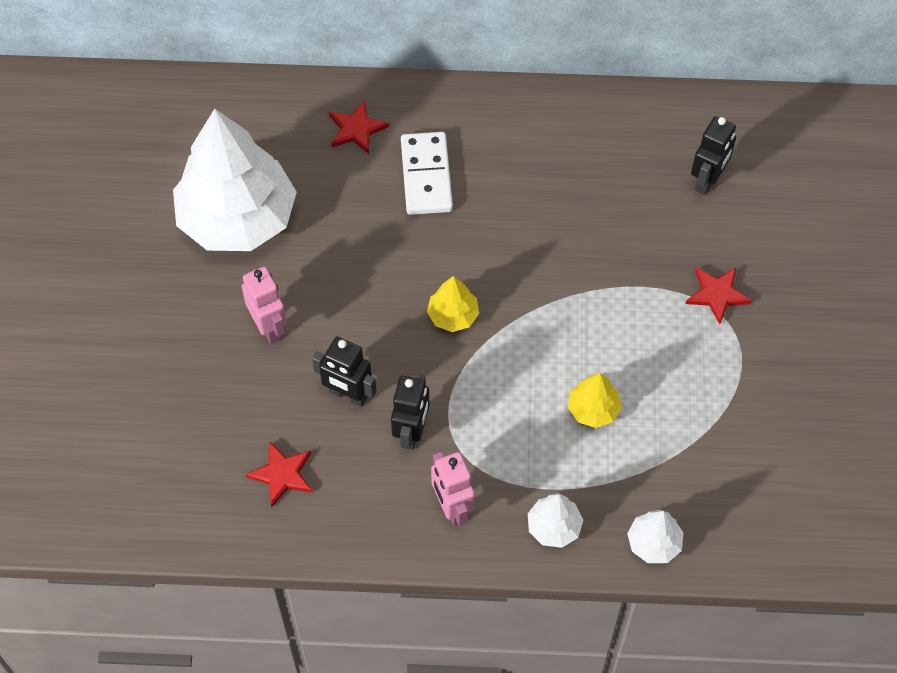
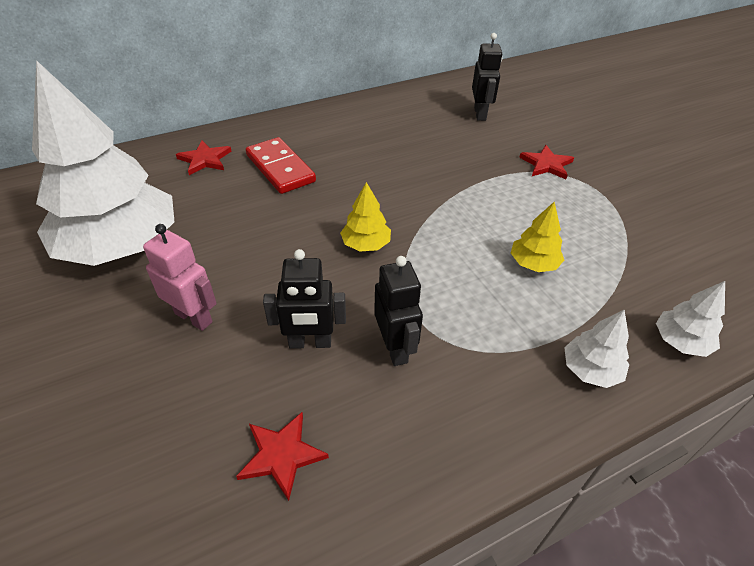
camera: 30 degrees left, 15 degrees down
(426, 176) = (280, 168): white domino -> red domino
(452, 507) = (485, 399): pink robot -> none

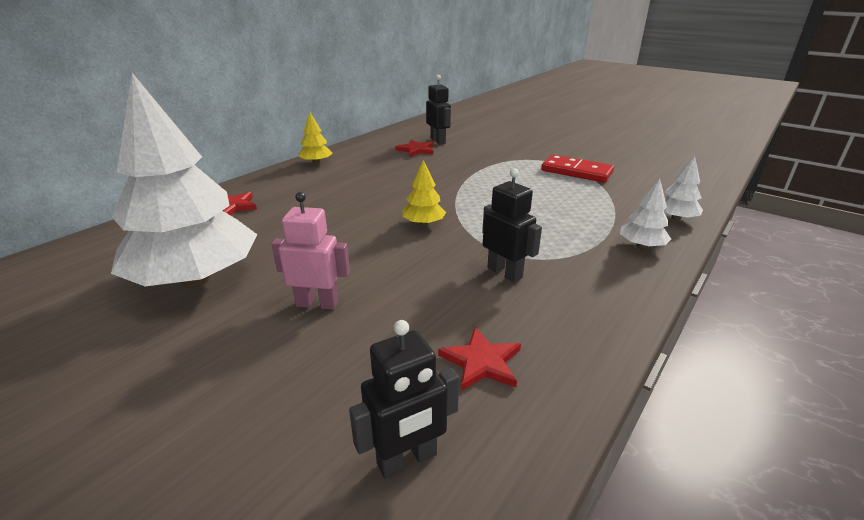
camera: 25 degrees left, 15 degrees down
(280, 168) = (308, 198): red domino -> red domino (576, 172)
(310, 343) = (436, 289): black robot -> black robot (407, 460)
(533, 263) = (552, 205): yellow tree -> yellow tree (316, 162)
(546, 164) = (508, 156): red star -> red star (416, 150)

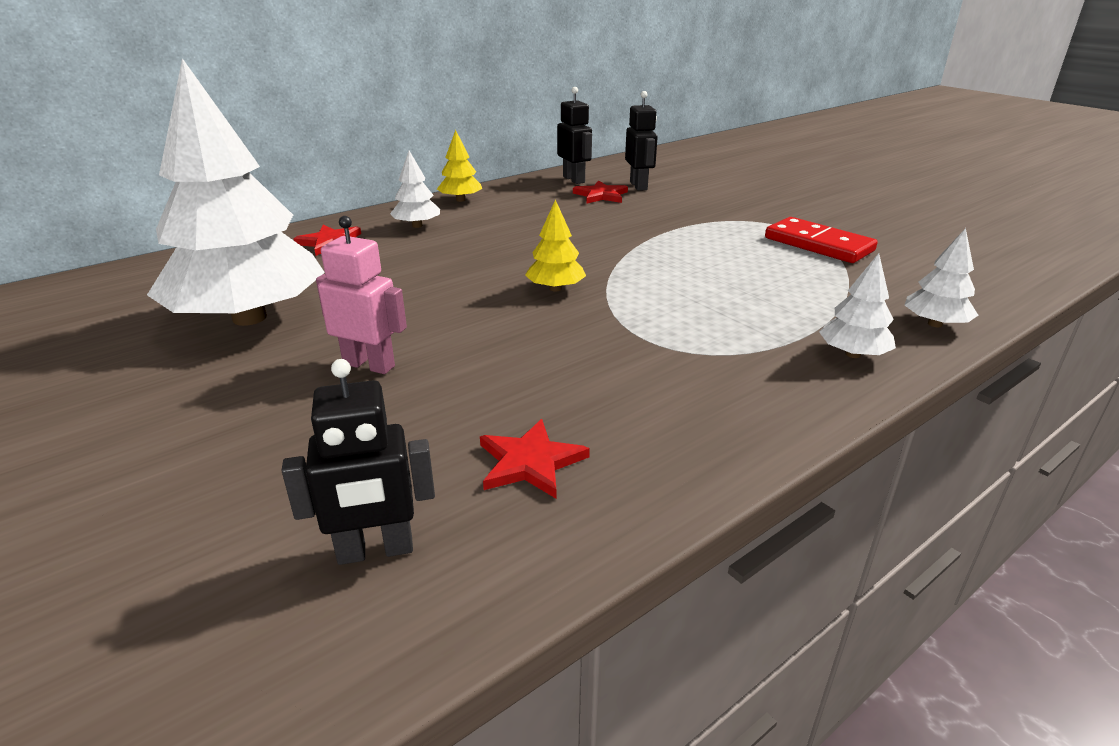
camera: 15 degrees right, 0 degrees up
(294, 186) = (417, 226): none -> white tree
(505, 273) = (627, 362): black robot -> black robot (574, 179)

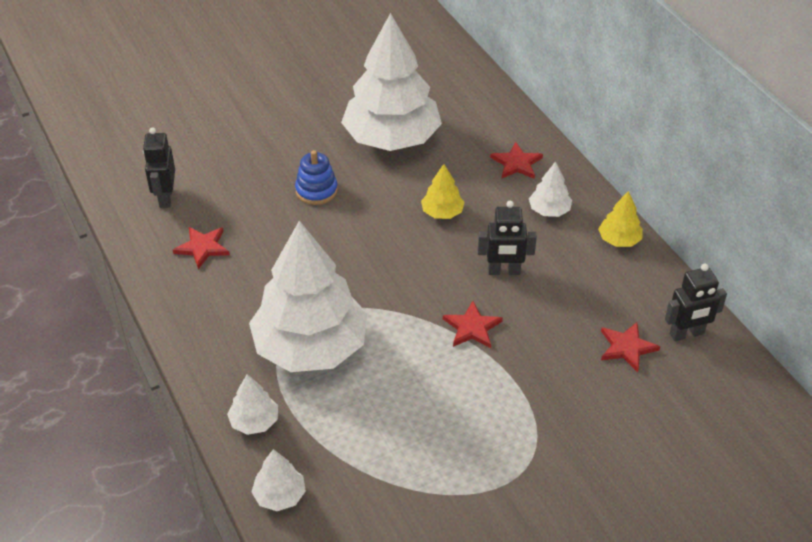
camera: 100 degrees right, 15 degrees up
(369, 365) = (316, 191): pink robot -> blue stacking toy
(555, 288) = (400, 282): yellow tree -> yellow tree (442, 212)
(611, 249) = (472, 327): none -> red star
(639, 186) = (660, 387): black robot -> black robot (504, 271)
(699, 332) = (310, 347): none -> white tree
(818, 244) = (456, 487): red domino -> none

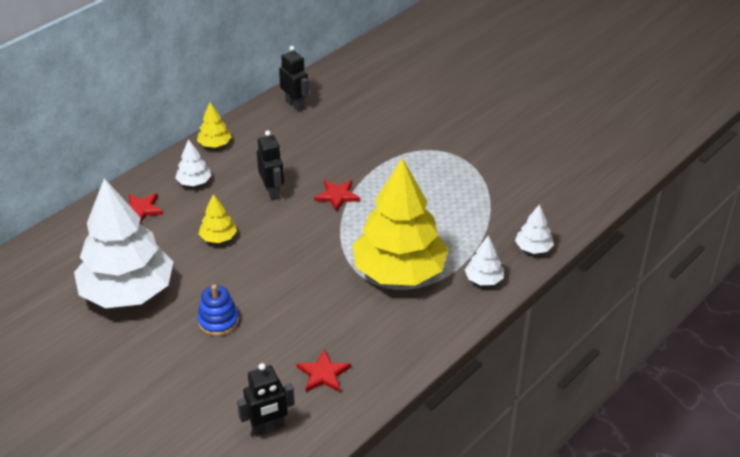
camera: 110 degrees left, 5 degrees down
(310, 347) = (399, 271): white tree -> yellow tree
(627, 347) = (320, 126): red star -> none

